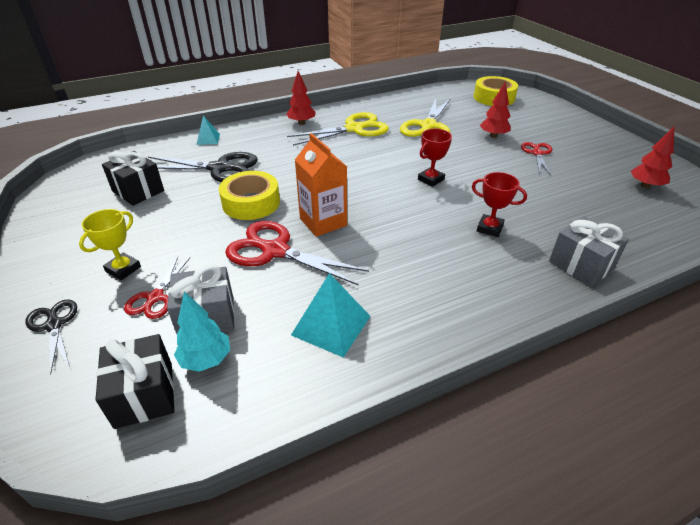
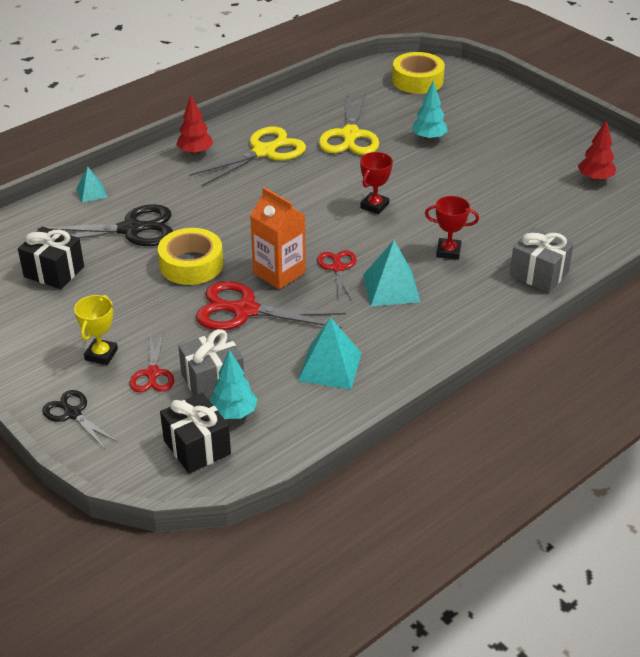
camera: 15 degrees left, 0 degrees up
(423, 253) = (391, 288): none -> turquoise pyramid
(493, 136) = (429, 138): red tree -> turquoise tree
(537, 153) = (481, 155): red scissors -> red scissors (338, 268)

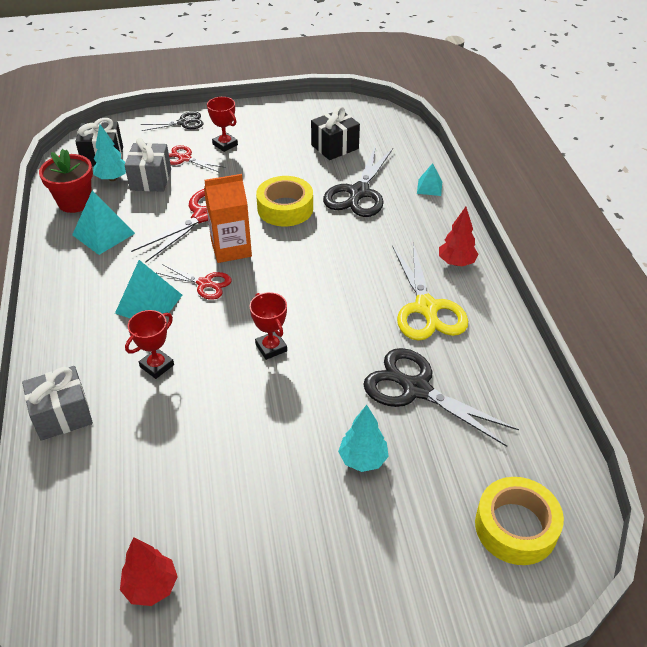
camera: 120 degrees right, 5 degrees up
(101, 354) = (225, 144): yellow trophy -> red trophy
(299, 419) = (75, 202): none -> red flower pot
(350, 135) = (415, 388): yellow scissors -> black scissors

